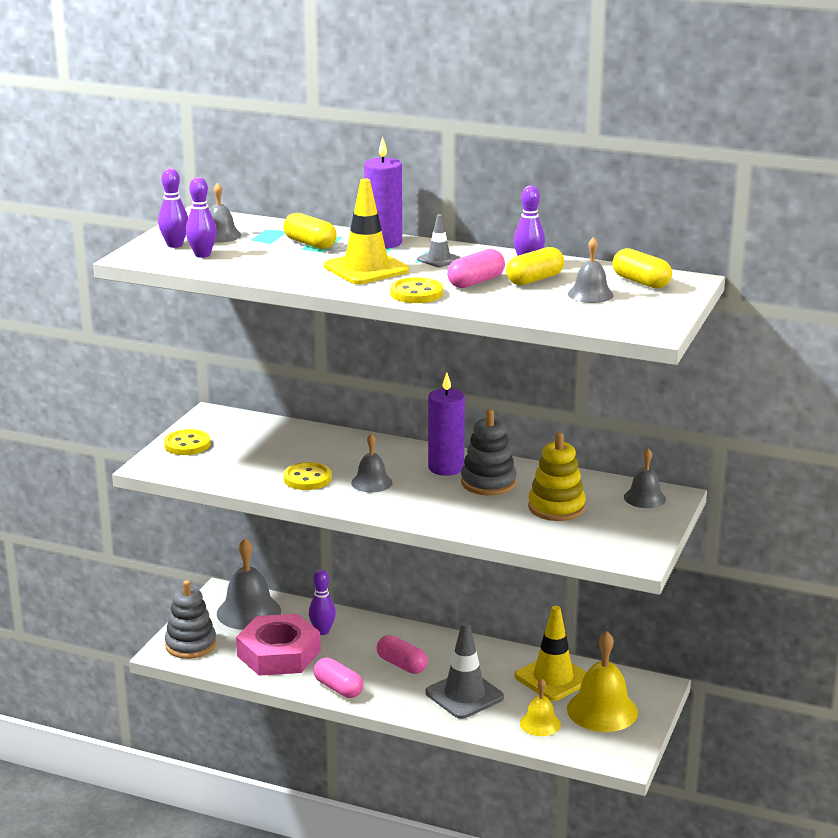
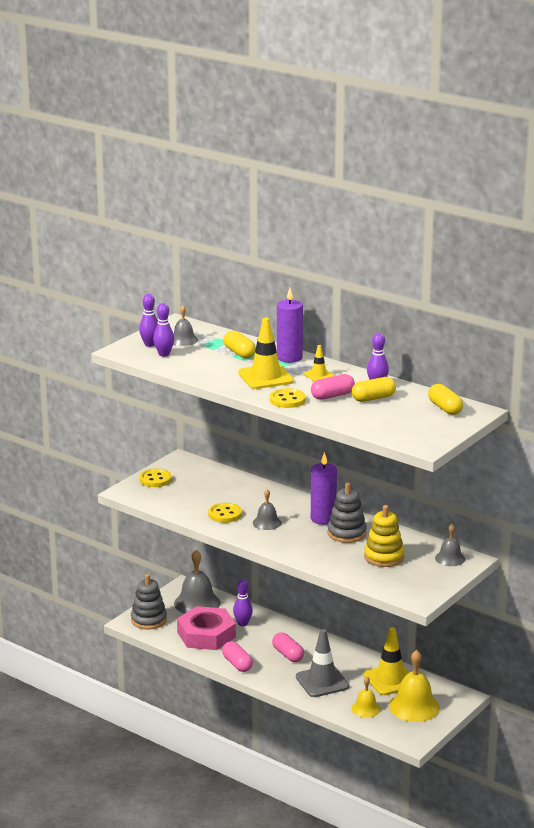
camera: 15 degrees right, 0 degrees up
(439, 259) = (318, 375): grey traffic cone -> yellow traffic cone
(590, 294) = (403, 414): grey bell -> none

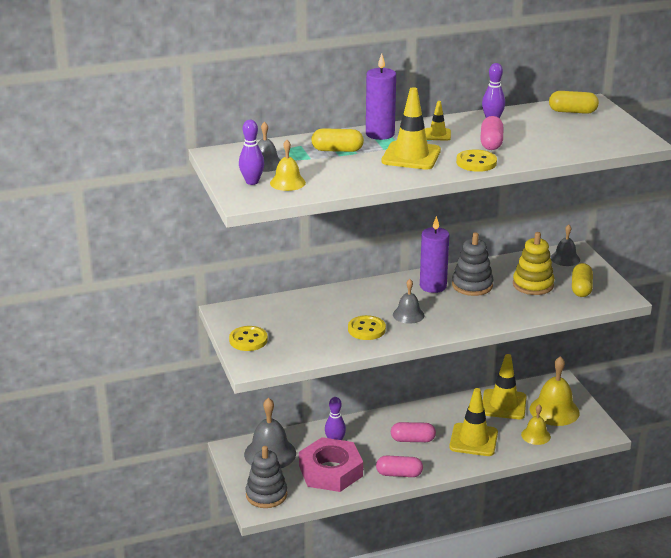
camera: 55 degrees left, 5 degrees up
(164, 354) = (287, 182): purple bowling pin -> yellow bell
(322, 682) = (473, 440): grey traffic cone -> yellow traffic cone
(373, 398) = (517, 130): yellow capsule -> yellow capsule (581, 288)

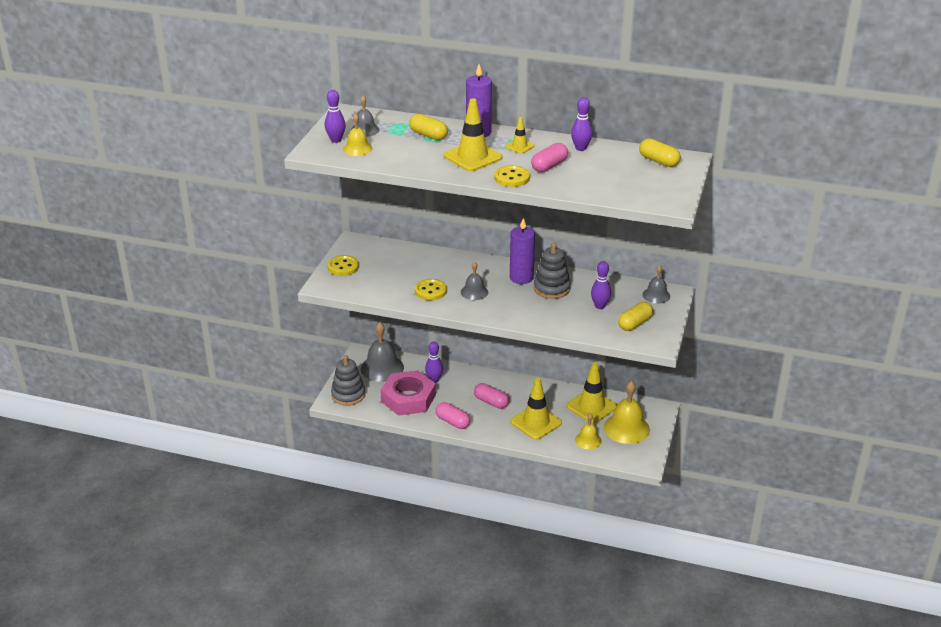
camera: 35 degrees right, 5 degrees up
(533, 285) = (600, 306): yellow stacking toy -> purple bowling pin

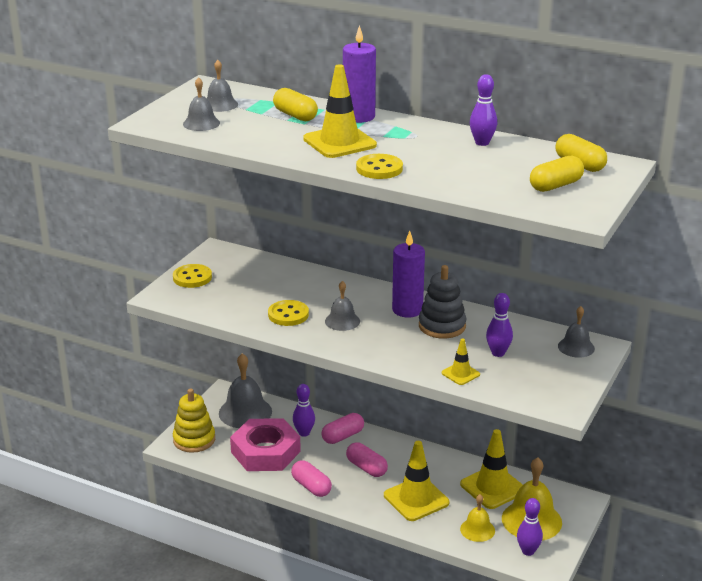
camera: 10 degrees right, 5 degrees down
(336, 140) = (179, 113): purple bowling pin -> purple bowling pin (528, 551)
(348, 395) = (194, 440): grey stacking toy -> yellow stacking toy
(357, 148) = (201, 123): yellow bell -> grey bell
(519, 146) = (404, 135): yellow traffic cone -> yellow traffic cone (460, 374)
(549, 166) = (433, 159): pink capsule -> pink capsule (343, 436)
(635, 324) = (538, 379): yellow capsule -> yellow capsule (555, 185)

